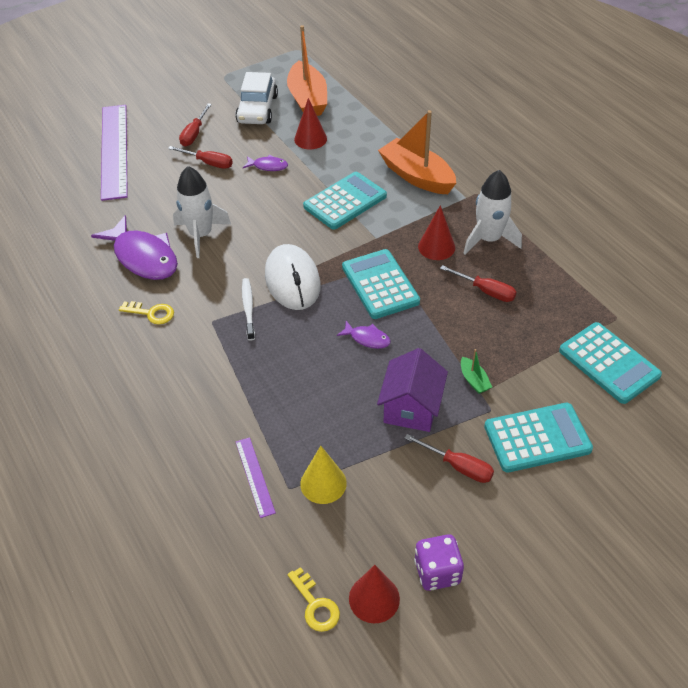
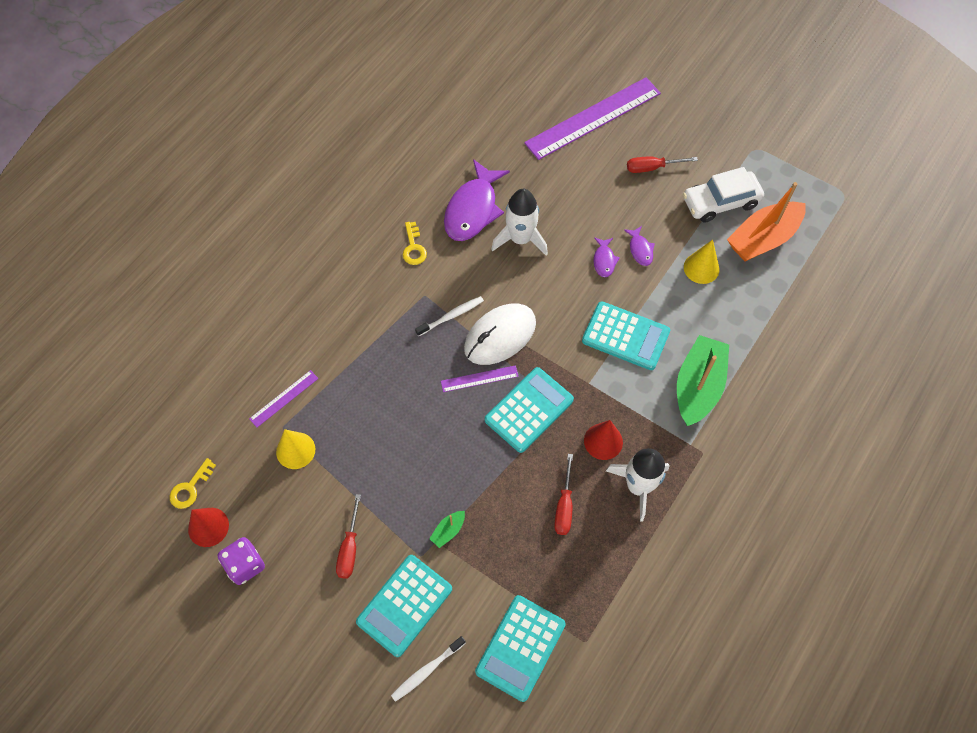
camera: 65 degrees right, 15 degrees up
(208, 163) = (617, 199): red screwdriver -> none
(310, 139) = (701, 268): red cone -> yellow cone
(328, 309) = (479, 379): none -> purple ruler
(367, 338) = (458, 424): purple fish -> purple fish (604, 260)
(411, 408) = (396, 489): purple house -> none
(417, 176) = (698, 386): orange boat -> green boat
(537, 438) = (404, 605): turquoise calculator -> turquoise calculator turned 75 degrees clockwise
(610, 440) = (427, 670): none -> white toothbrush

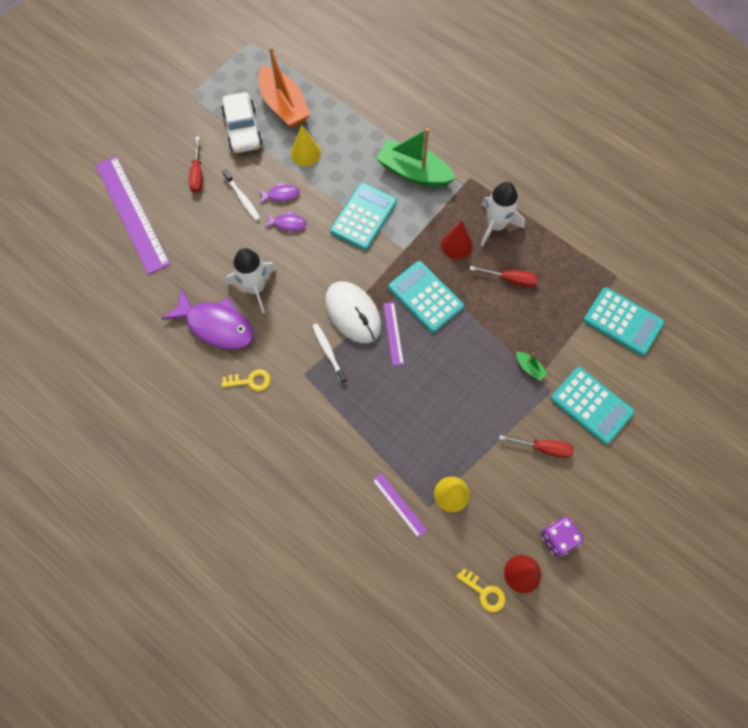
camera: 85 degrees left, 5 degrees up
(427, 670) = (642, 391): white toothbrush -> white toothbrush (242, 198)

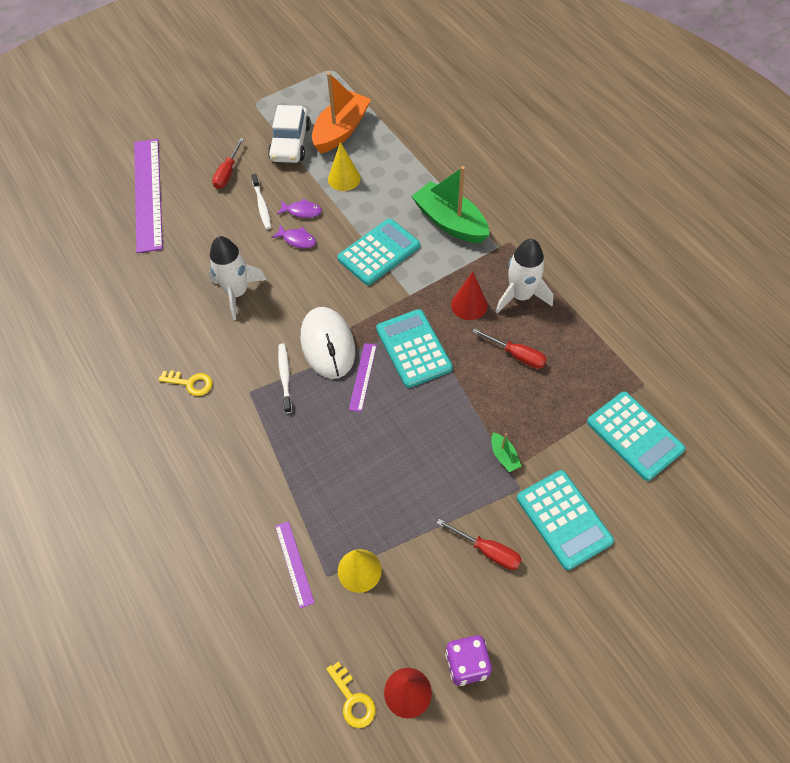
camera: 20 degrees right, 10 degrees down
(216, 325) = (181, 319): purple fish -> none
(284, 105) = (341, 131): orange boat -> orange boat turned 135 degrees counterclockwise

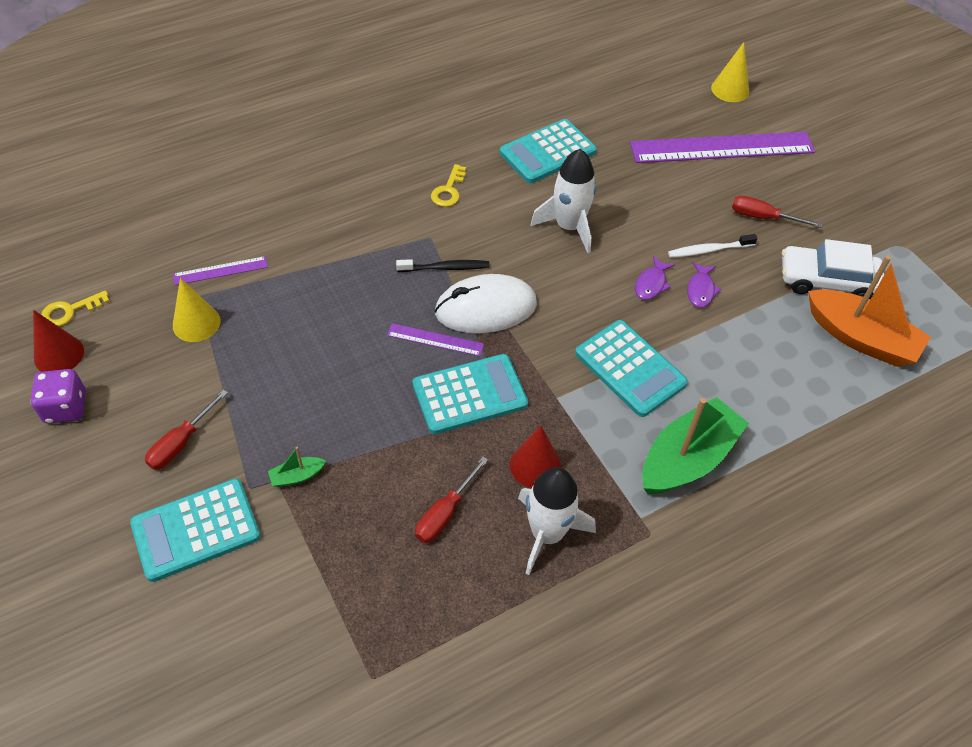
camera: 90 degrees right, 5 degrees down
(285, 377) = (445, 268): white toothbrush -> black toothbrush
(344, 178) = (764, 337): yellow cone -> yellow cone (730, 89)
(634, 436) = (291, 644): turquoise calculator -> turquoise calculator (547, 152)

